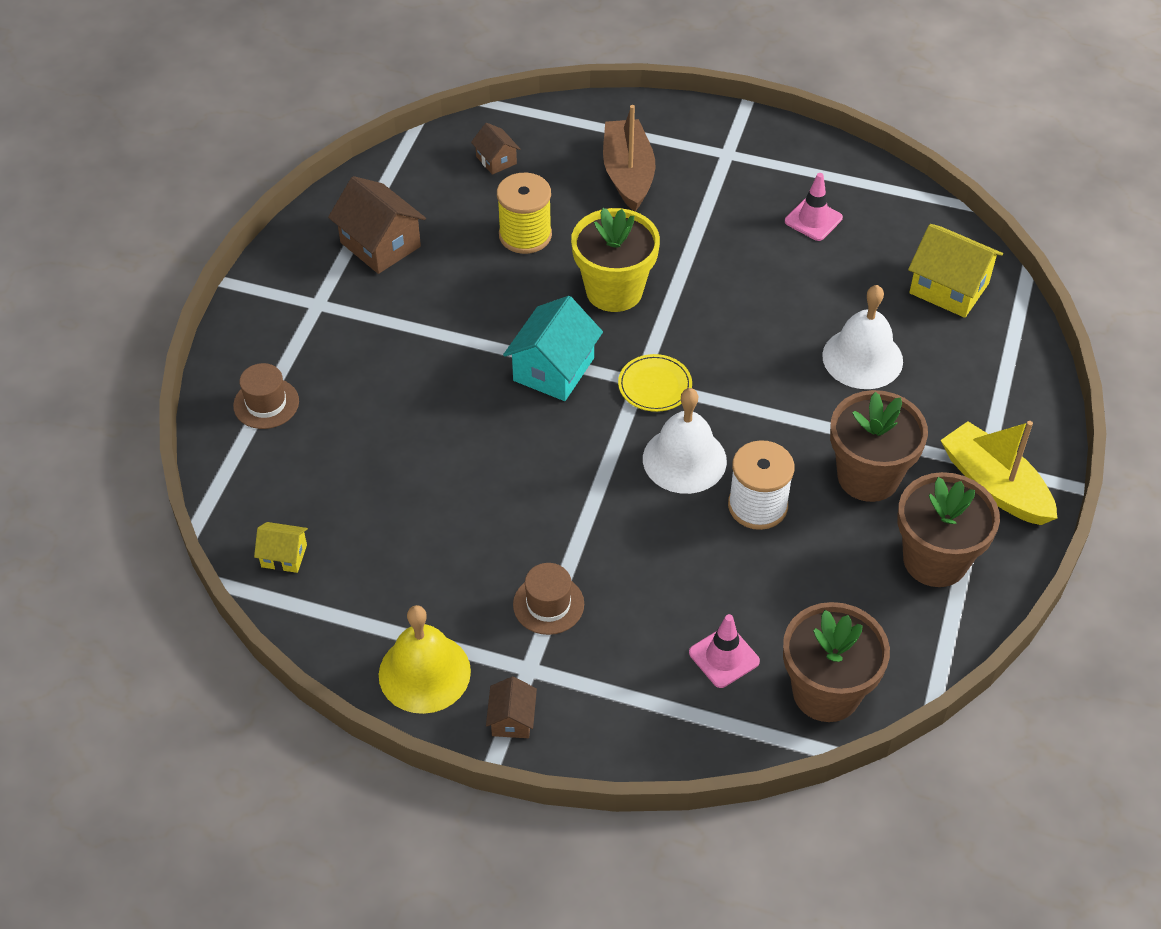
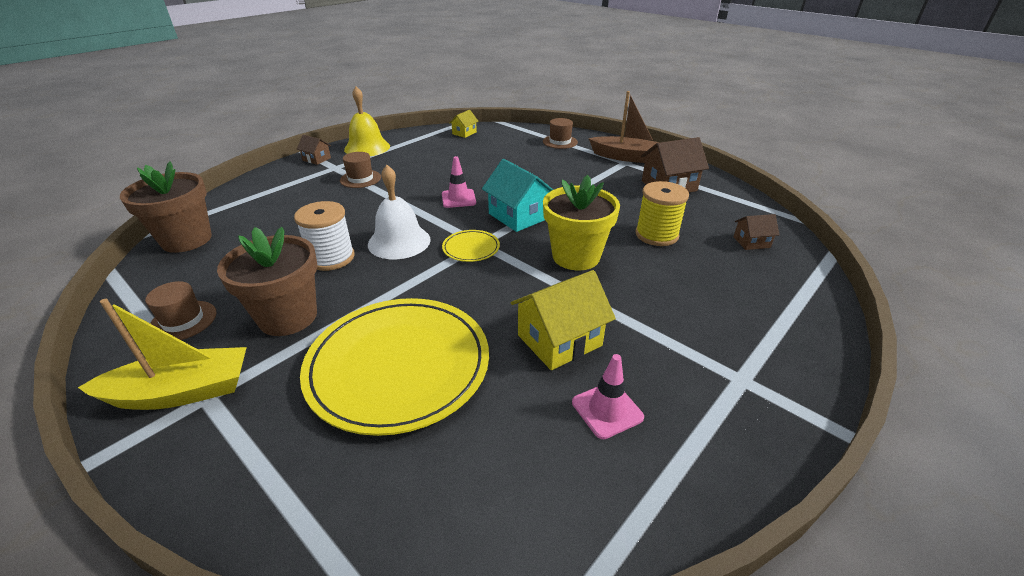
camera: 115 degrees right, 15 degrees down
(628, 174) = (719, 301): brown boat -> brown boat (627, 157)
(724, 657) = (258, 215): pink traffic cone -> pink traffic cone (458, 199)
(862, 358) = (398, 366): white bell -> yellow plate
(935, 560) = (183, 321): brown flower pot -> brown hat
(949, 288) = (427, 493): yellow house -> yellow house (559, 340)

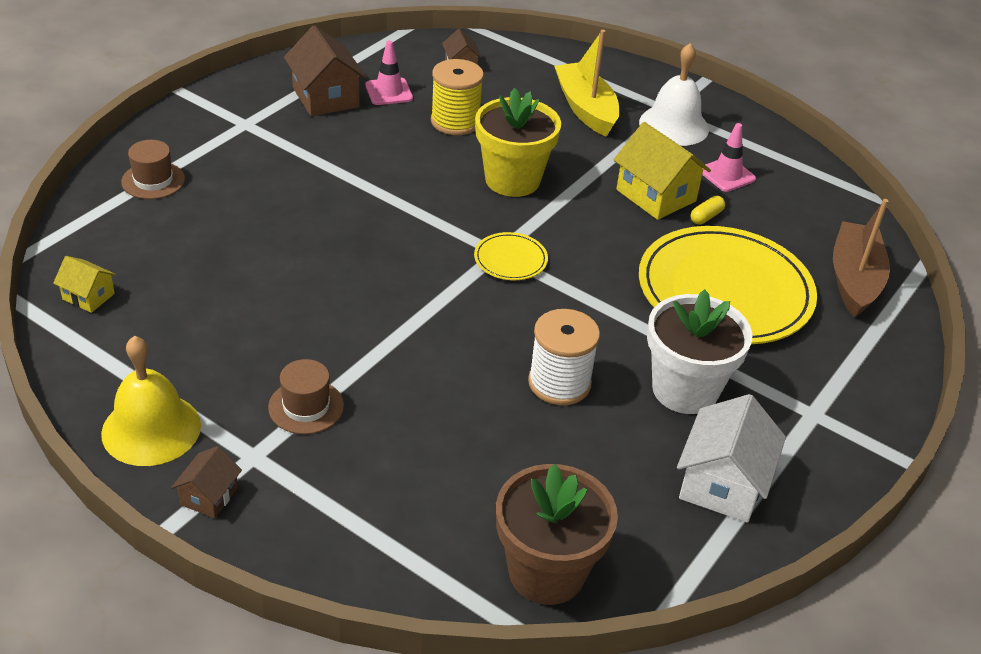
camera: 100 degrees left, 5 degrees up
(182, 392) = (816, 435): yellow boat -> yellow boat (586, 109)
(183, 321) = (722, 483): brown hat -> white house
(288, 317) = (685, 390): brown flower pot -> white flower pot
(399, 241) = (507, 325): white bell -> white bell (674, 125)
(458, 199) = (376, 281): pink traffic cone -> pink traffic cone (389, 92)
(518, 216) = (423, 222): turquoise house -> none
(522, 374) = (706, 217): none -> yellow capsule
(627, 157) = (227, 120): brown boat -> brown boat (854, 279)

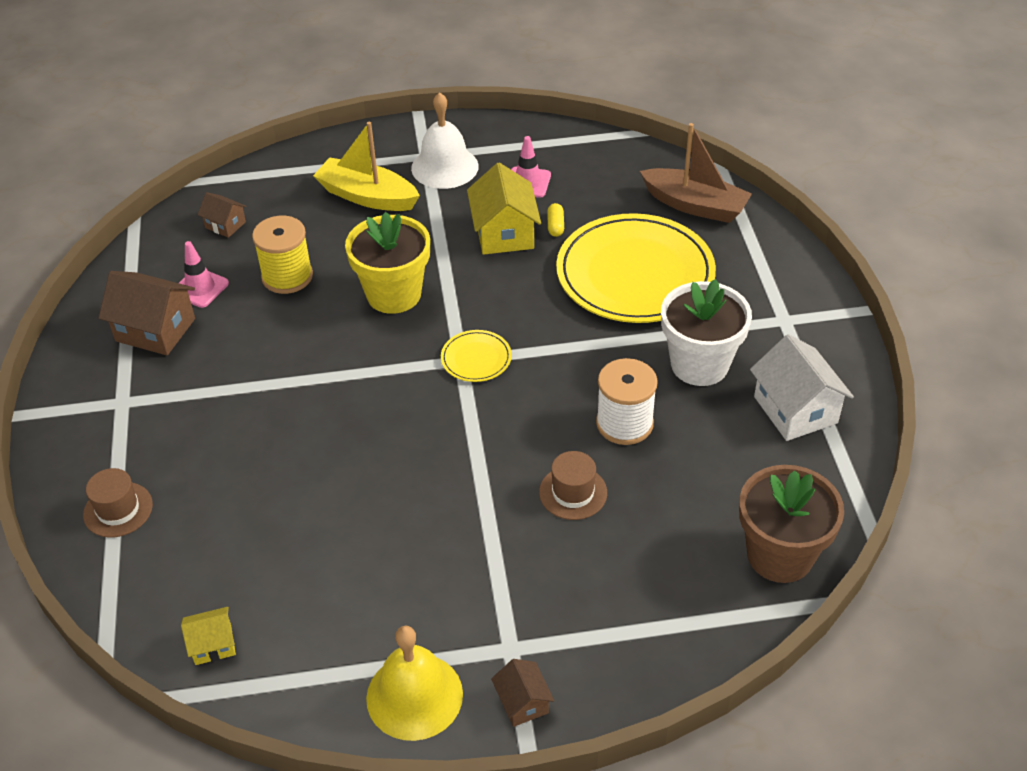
camera: 40 degrees left, 5 degrees up
(306, 406) = (494, 583): brown hat -> brown hat (573, 492)
(656, 195) = (504, 233): yellow house -> yellow house turned 75 degrees clockwise
(854, 279) = (695, 205): brown boat -> brown boat turned 150 degrees clockwise

